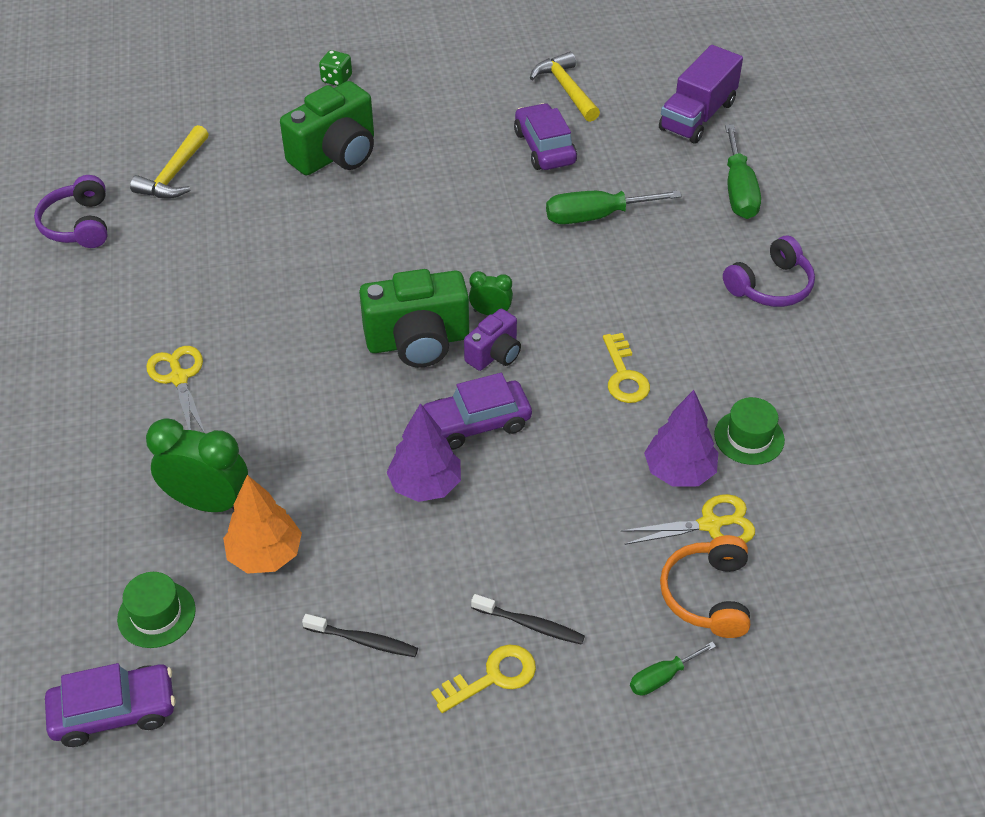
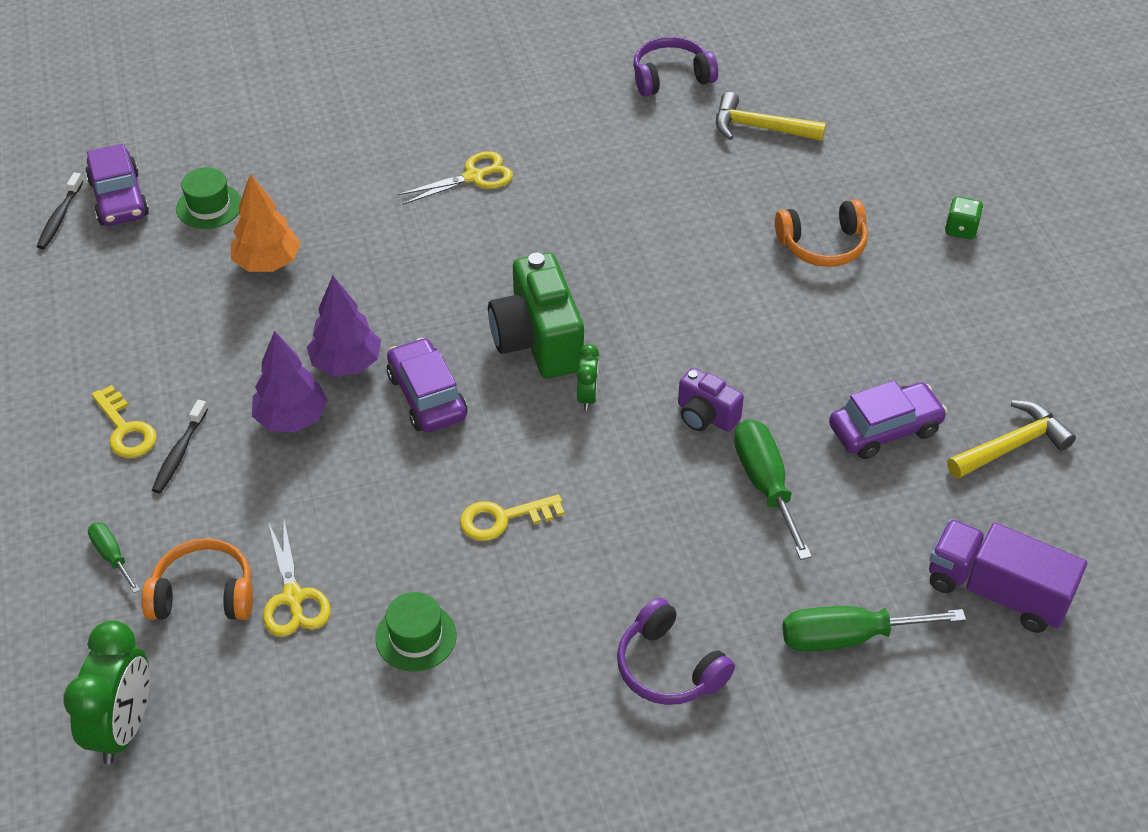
camera: 85 degrees right, 0 degrees up
(208, 502) = (326, 218): green clock -> green clock (123, 728)
(336, 155) = (822, 245): green camera -> orange headphones
(364, 641) = (172, 338): black toothbrush -> black toothbrush (59, 217)
(494, 354) = (525, 404): purple camera -> purple camera (705, 416)
(679, 472) = (365, 570): purple tree -> purple tree (291, 418)

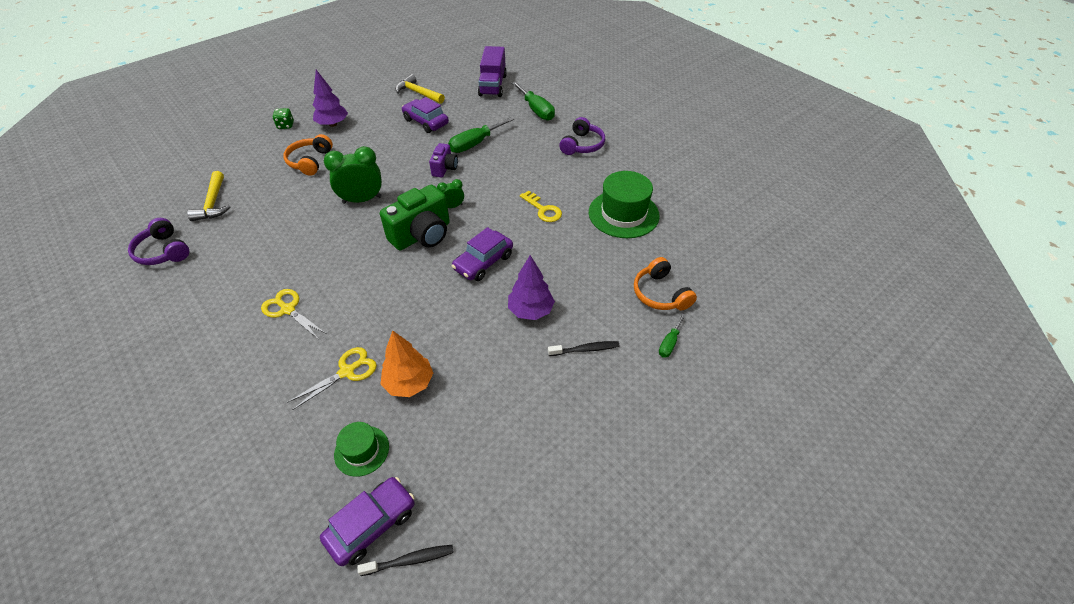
camera: 115 degrees left, 0 degrees up
(123, 728) = (747, 288): green clock -> green clock (362, 200)
(125, 429) = (585, 386): yellow key -> none
(293, 597) = (636, 261): yellow scissors -> yellow scissors (347, 372)
(346, 363) = (477, 305): purple tree -> purple tree (333, 124)
(416, 637) = (623, 214): green hat -> green hat, size x1.82
(822, 245) = (310, 161): orange headphones -> orange headphones turned 135 degrees counterclockwise

